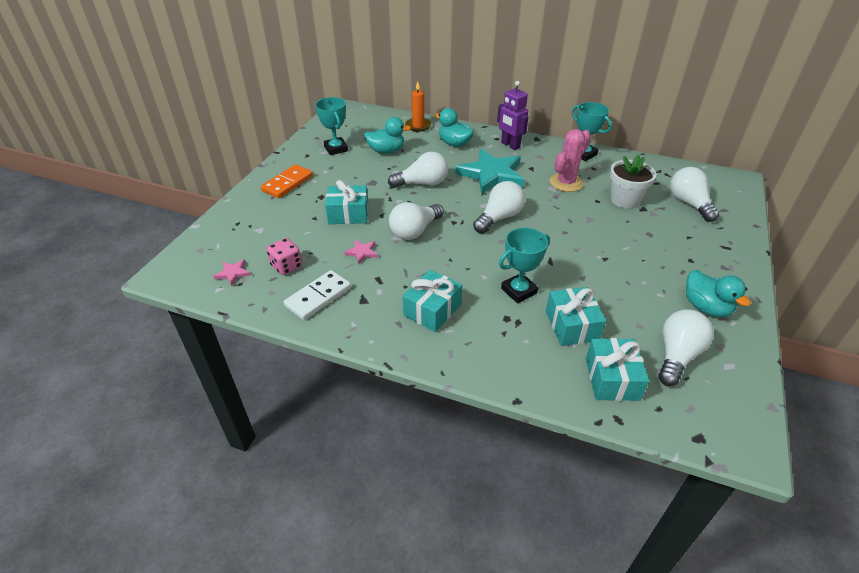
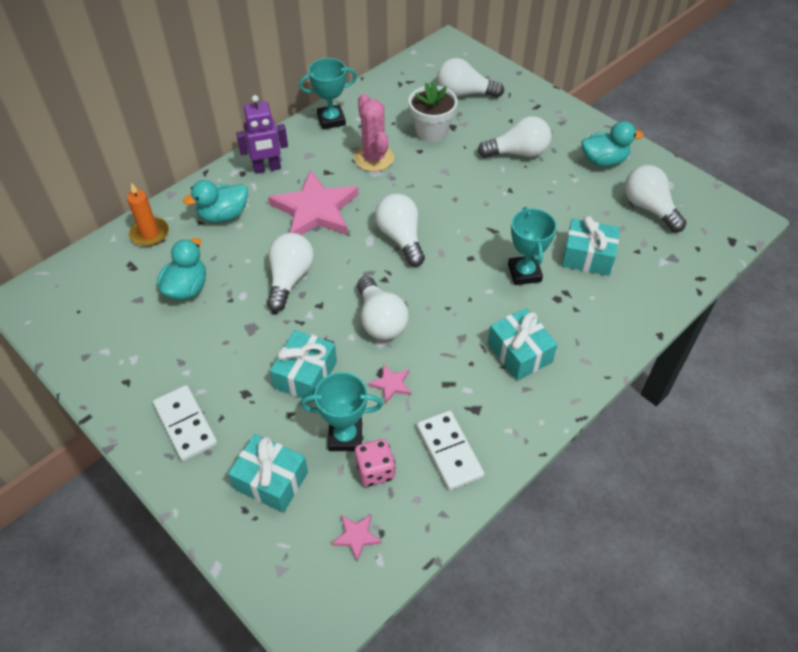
camera: 65 degrees left, 10 degrees up
(287, 183) = (186, 424): orange domino -> white domino
(336, 149) = (136, 342): turquoise trophy -> turquoise trophy (345, 437)
(491, 174) = (315, 210): turquoise star -> pink star
(612, 379) = (658, 261): turquoise gift -> turquoise gift (271, 480)
(654, 251) = (518, 153): none -> white light bulb

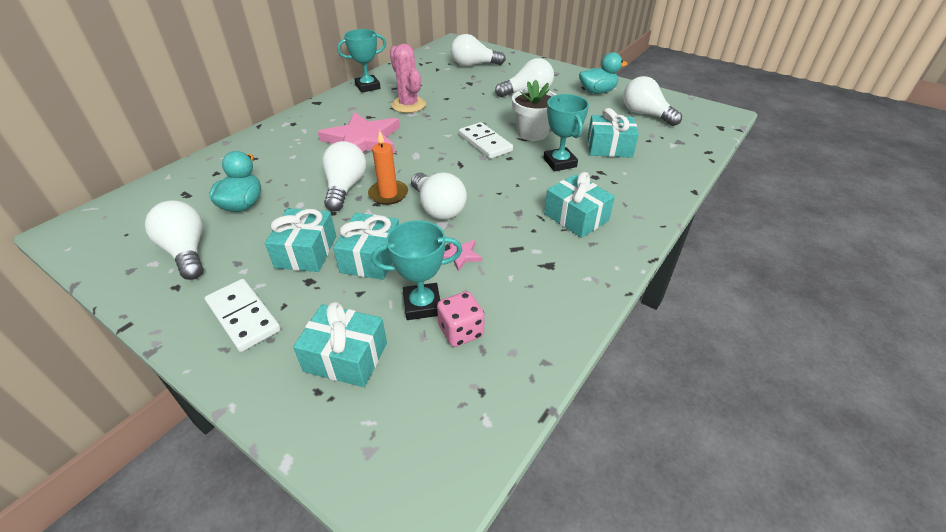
camera: 10 degrees left, 10 degrees down
(150, 234) = (205, 170): orange candle -> orange candle (388, 194)
(223, 215) = (277, 151): turquoise duck -> none
(245, 358) = (306, 252): none -> turquoise gift
(267, 168) = (315, 118): purple robot -> none
(356, 536) = (454, 399): pink star -> none
(401, 238) = (443, 151): white light bulb -> white light bulb (187, 252)
(431, 131) = (453, 87): white flower pot -> white flower pot (532, 133)
(449, 451) = (534, 304): white domino -> white domino (485, 143)

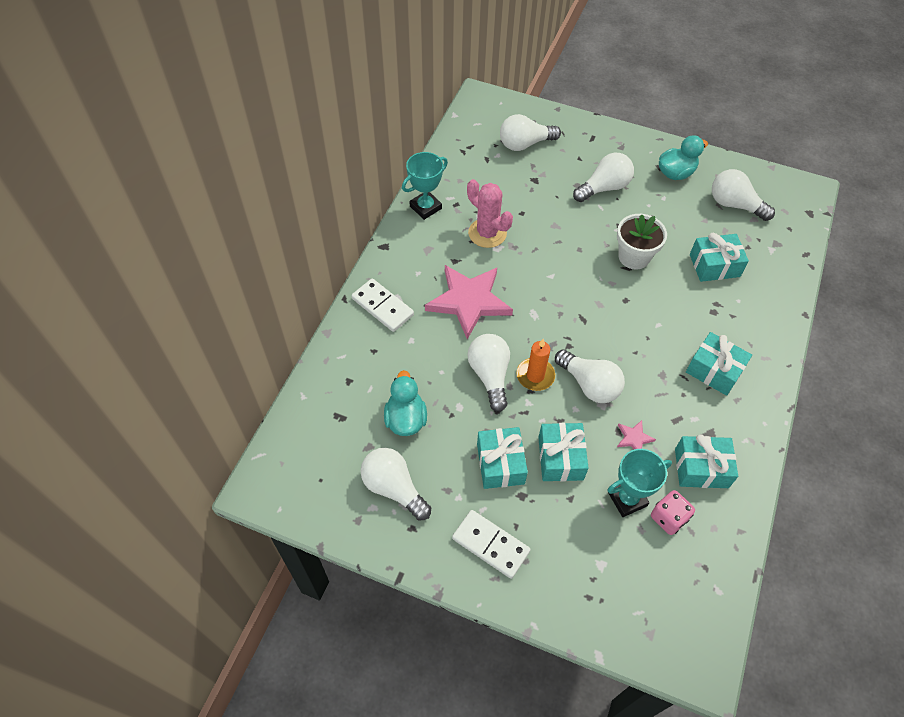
camera: 15 degrees left, 15 degrees up
(346, 357) = (593, 563): turquoise gift -> turquoise gift (701, 468)
(485, 143) = (593, 282): white domino -> white domino (382, 307)
(559, 163) = (675, 298): turquoise trophy -> none

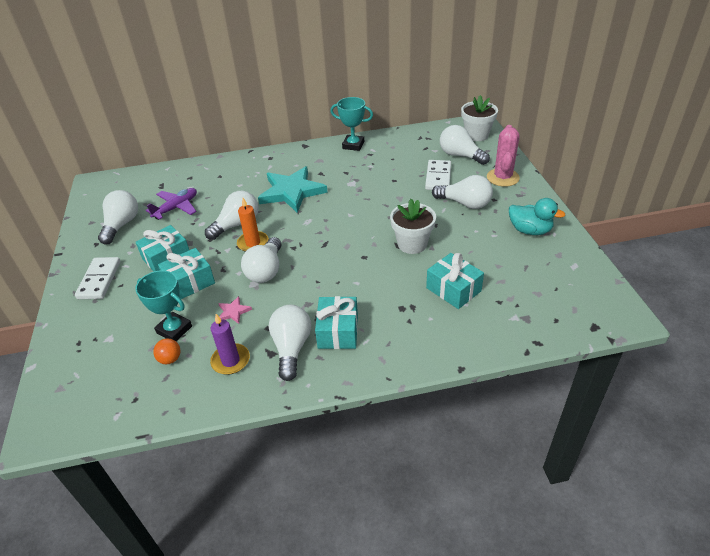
camera: 60 degrees right, 15 degrees down
(382, 307) = (256, 165): white domino -> white domino (438, 177)
(405, 419) = (176, 208): turquoise duck -> purple plane
(469, 301) = (291, 192): pink star -> turquoise star
(487, 233) = (358, 175): pink cactus -> pink cactus (502, 177)
(500, 112) = (476, 135): none -> white flower pot
(668, 518) = (170, 359): pink dice -> orange ball
(701, 468) = (230, 361): turquoise gift -> purple candle
(734, 205) = (538, 275): white light bulb -> white light bulb (291, 348)

